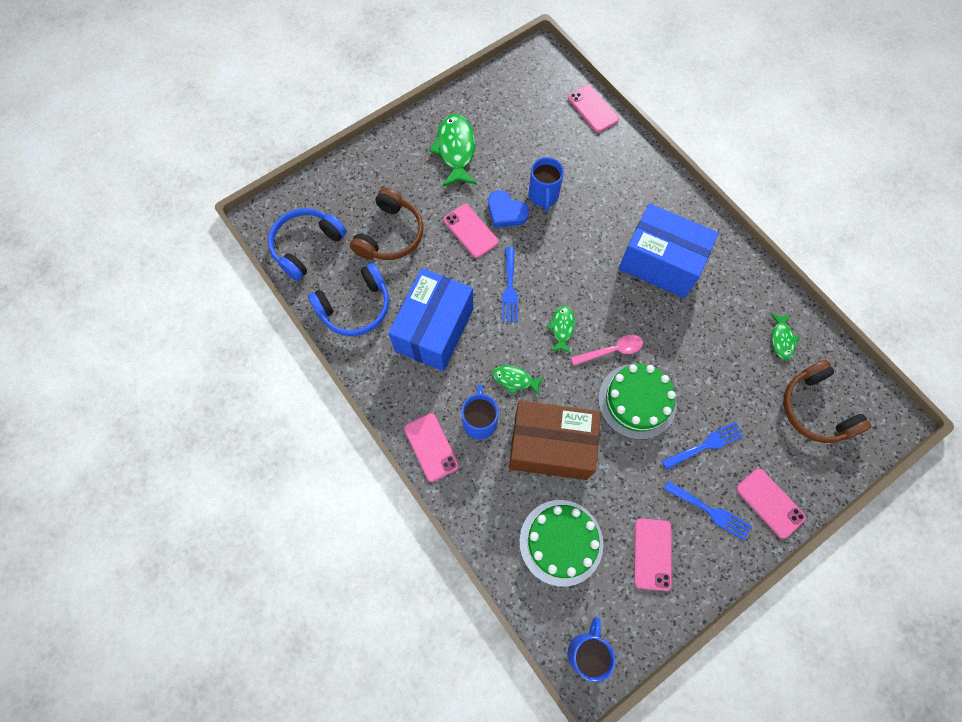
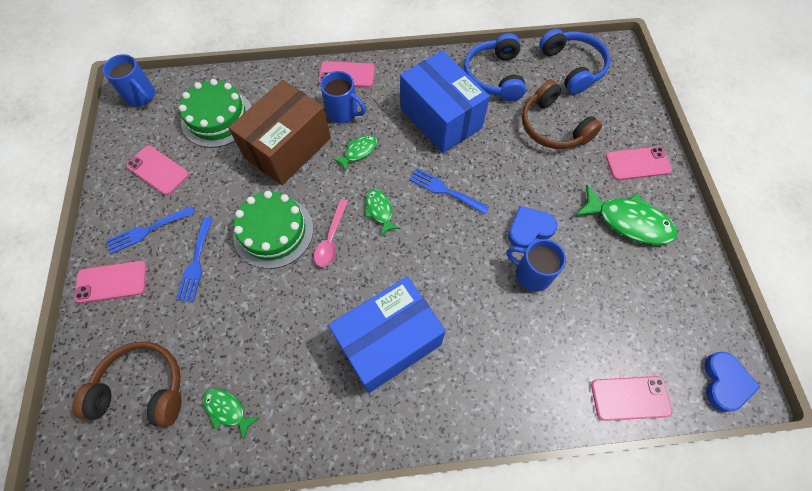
camera: 120 degrees right, 5 degrees down
(470, 231) = (523, 189): pink phone -> pink phone (638, 163)
(546, 64) = (725, 382): none -> blue heart
(562, 328) = (379, 211): green fish -> green fish turned 150 degrees counterclockwise

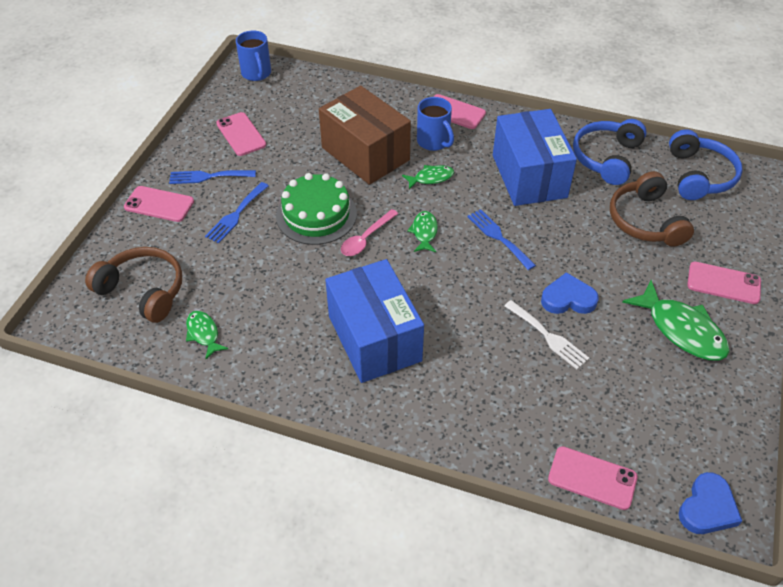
camera: 25 degrees right, 15 degrees down
(217, 118) = (314, 110): green cake -> none
(288, 148) = (365, 154): brown box -> brown box turned 75 degrees clockwise
(389, 342) = (374, 338): blue box -> blue box turned 75 degrees clockwise
(531, 274) = (548, 336): blue mug -> white fork

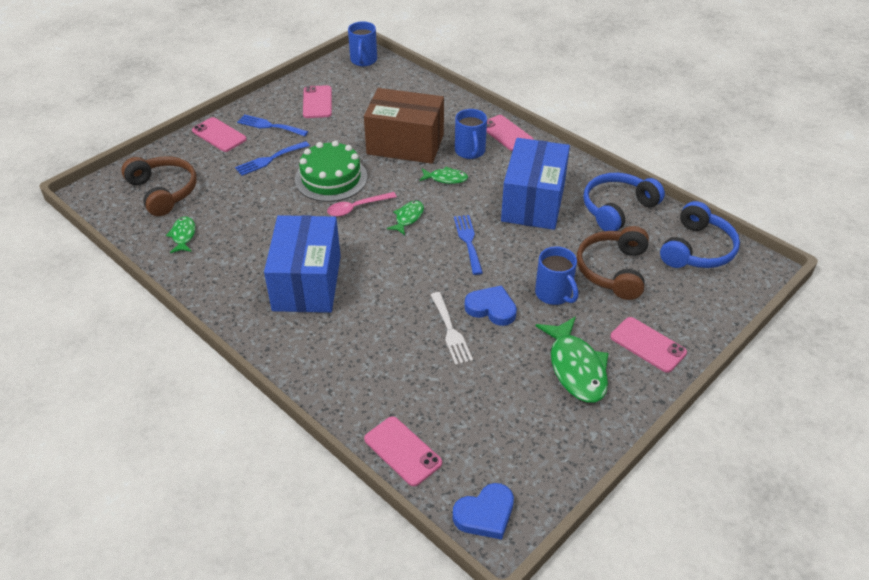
camera: 25 degrees right, 5 degrees down
(365, 154) = (405, 144): brown box -> brown box turned 60 degrees counterclockwise
(612, 263) = (554, 294): none -> blue mug

